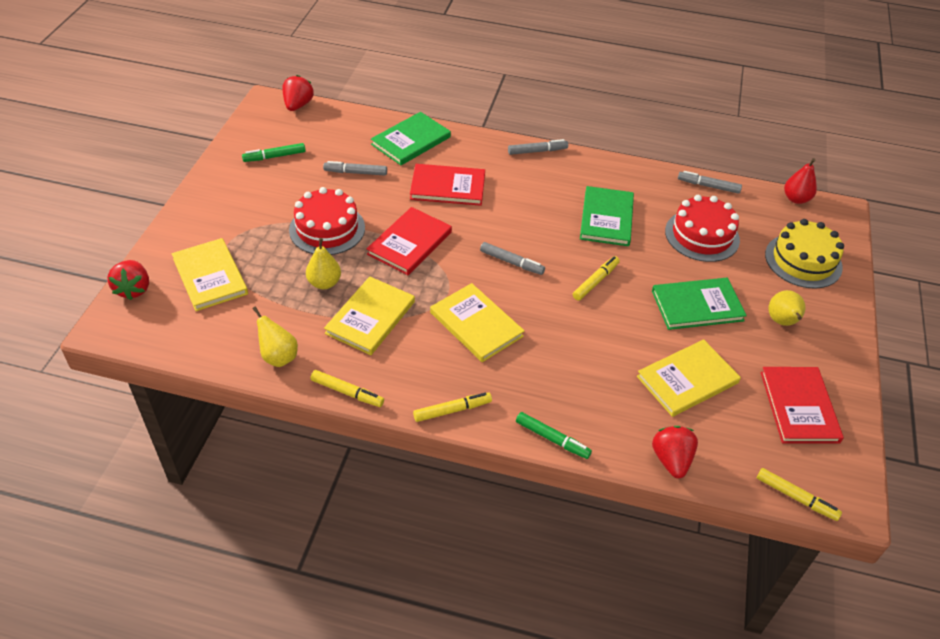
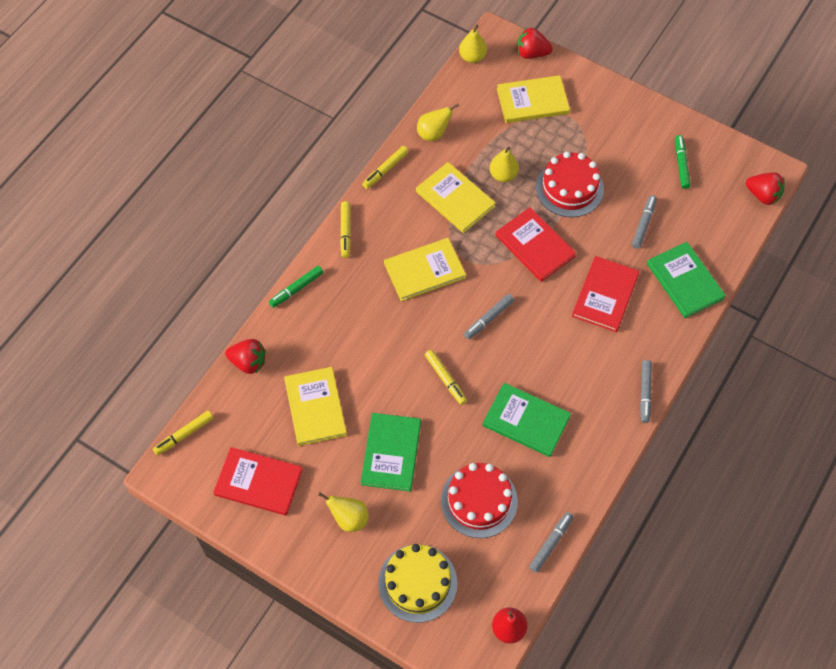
camera: 110 degrees right, 15 degrees up
(145, 344) = (472, 57): none -> yellow pear

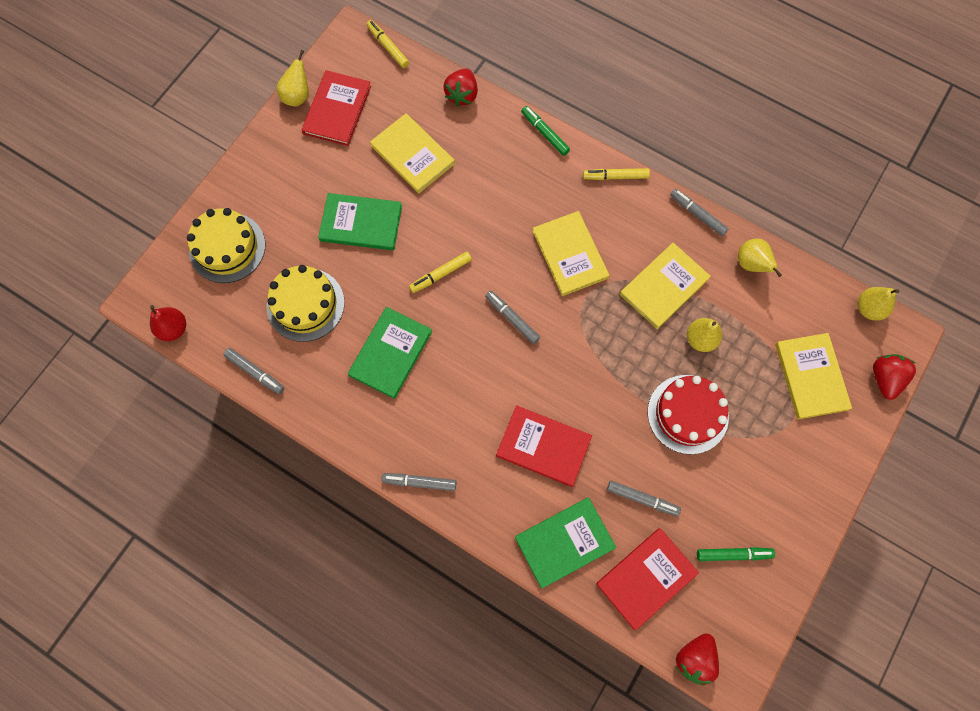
camera: 90 degrees right, 10 degrees up
(315, 407) = (412, 155): yellow book -> yellow book turned 60 degrees clockwise
(349, 518) = (296, 187): yellow pear -> yellow pear (297, 96)
(385, 170) = (697, 214): yellow marker -> grey marker
(479, 501) = (305, 304): red cake -> yellow cake
(535, 246) = (606, 371): red book -> red book (646, 578)

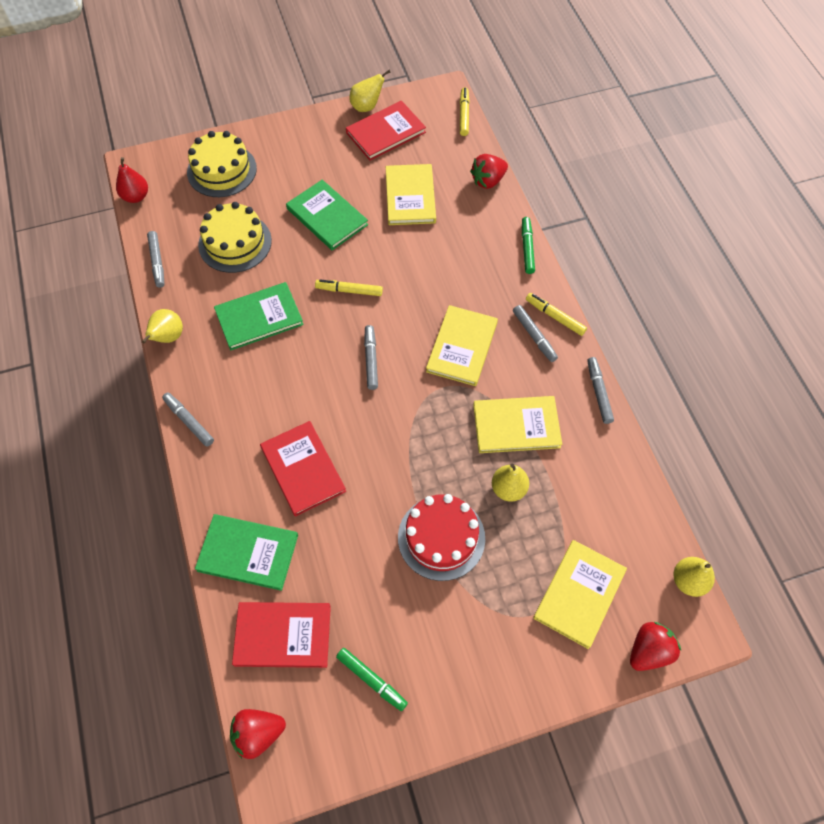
camera: 40 degrees right, 10 degrees down
(642, 499) = (340, 572): grey marker -> grey marker (534, 336)
(751, 264) = (610, 464): yellow pear -> yellow pear (168, 337)

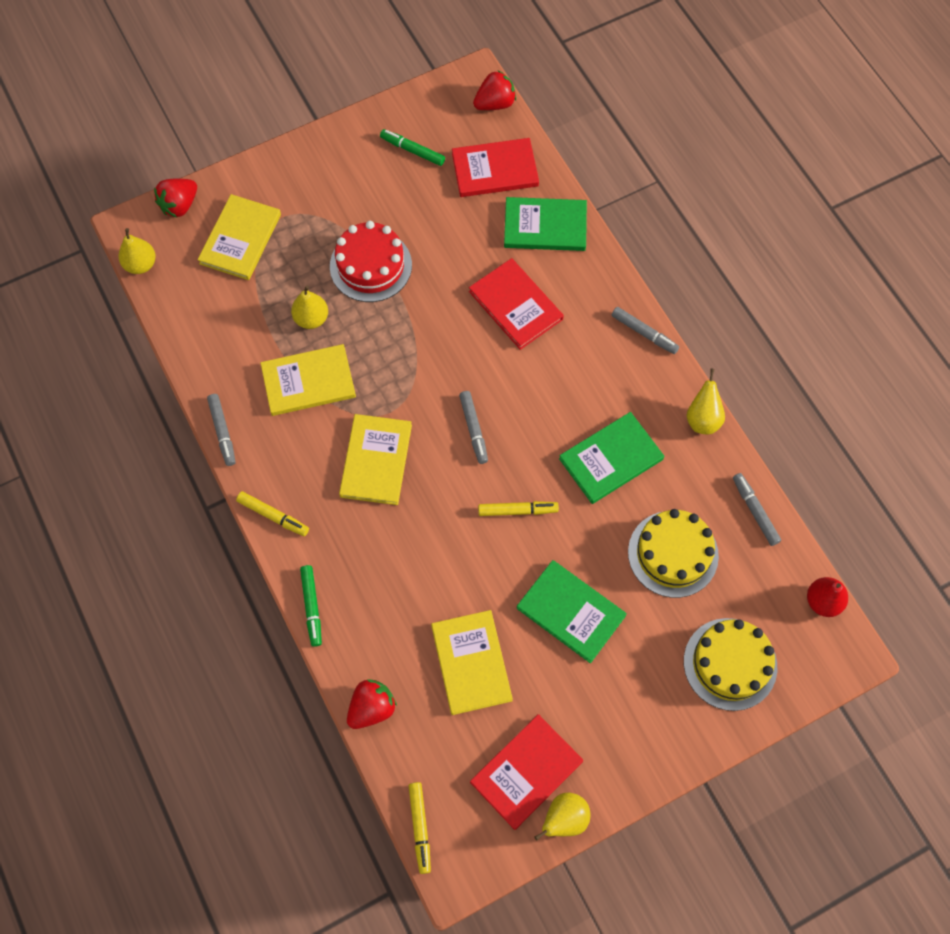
camera: 170 degrees right, 5 degrees up
(534, 336) = (296, 487): grey marker -> none

